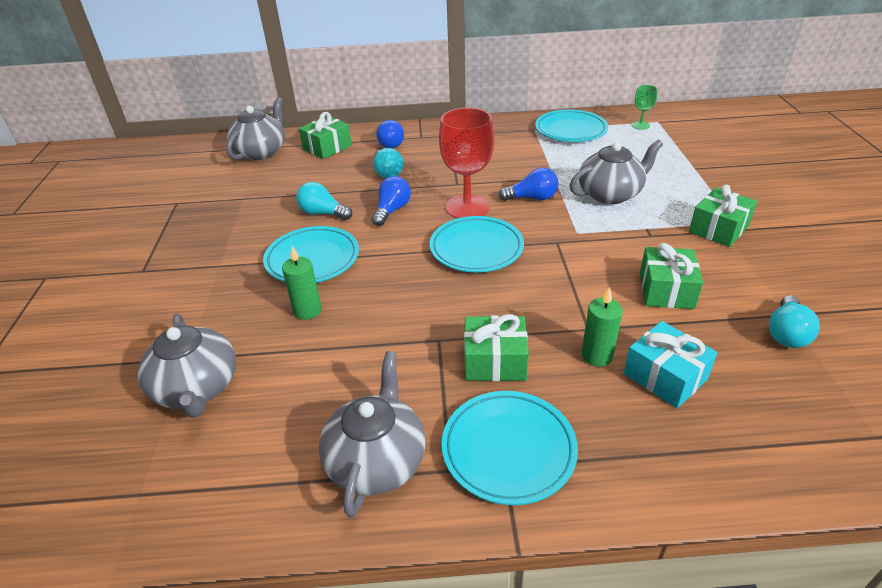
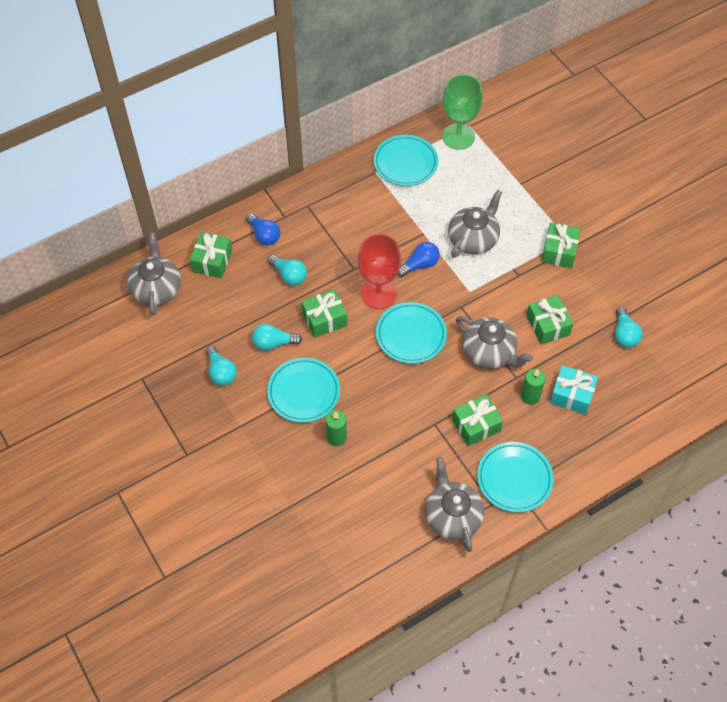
camera: 30 degrees left, 20 degrees up
(197, 388) = (317, 522): grey teapot -> grey teapot (489, 352)
(249, 219) = (221, 372): none -> turquoise light bulb
(392, 210) = (324, 319): blue light bulb -> green gift
(640, 125) = (458, 136): green goblet -> green goblet, size x2.06

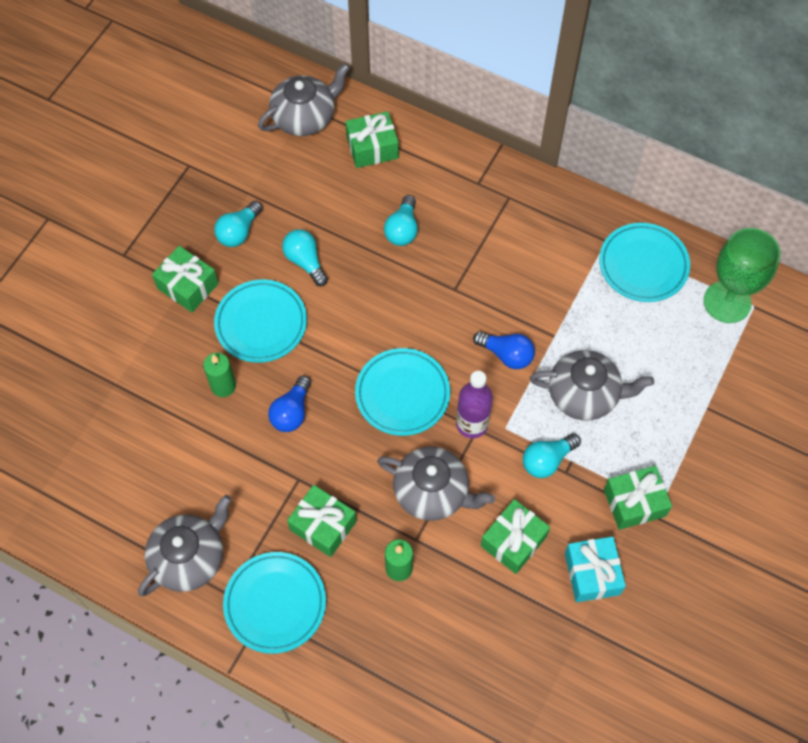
camera: 60 degrees right, 5 degrees up
(264, 235) = (439, 177): blue light bulb -> blue light bulb (292, 412)
(324, 319) = (367, 295): green gift -> green gift (187, 286)
(378, 294) = (437, 331): red goblet -> none
(456, 308) = (472, 424): none -> purple bottle
(489, 352) = (432, 492): grey teapot -> grey teapot turned 75 degrees counterclockwise
(571, 395) = (429, 617): turquoise gift -> turquoise gift (592, 573)
(624, 334) = (560, 641): turquoise light bulb -> turquoise light bulb (547, 460)

